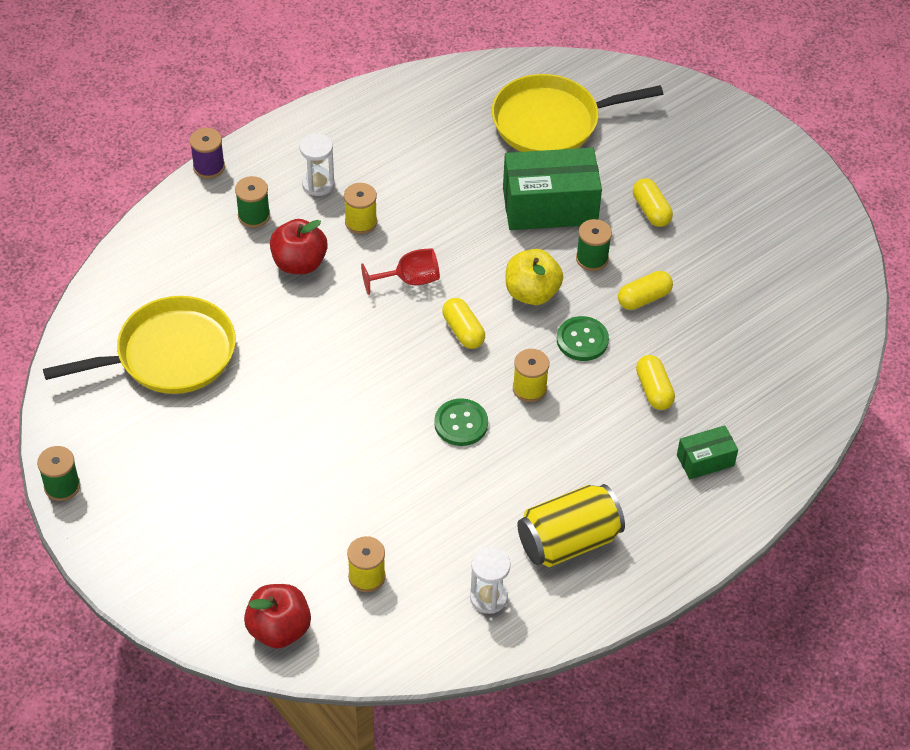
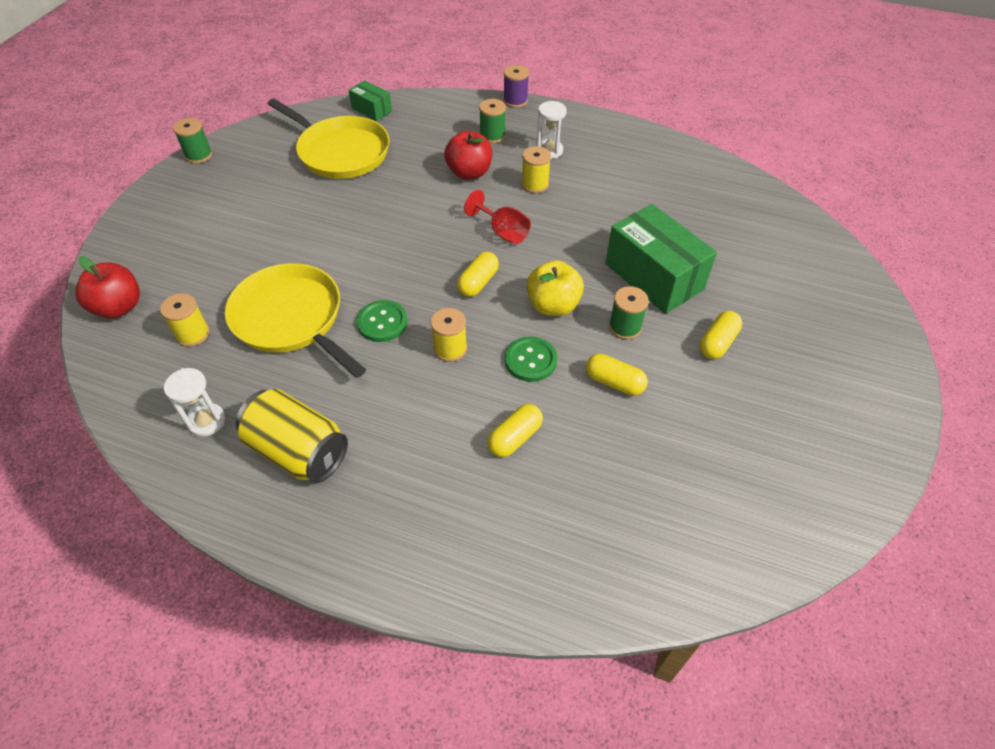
camera: 60 degrees right, 0 degrees up
(551, 122) = (741, 239): yellow pan -> yellow pan (291, 319)
(705, 460) = (460, 519): green box -> green box (371, 110)

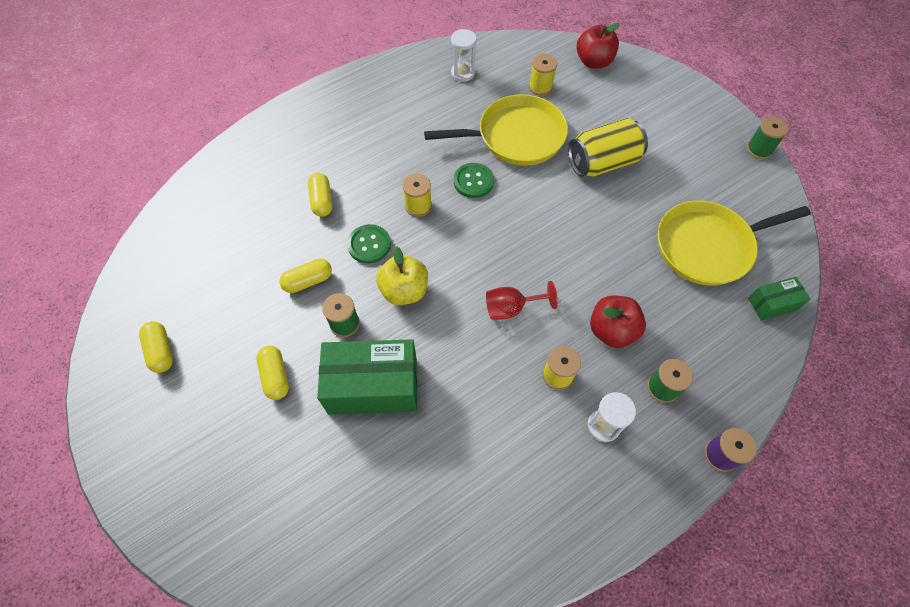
camera: 125 degrees right, 10 degrees up
(298, 451) = (407, 102): yellow can -> yellow can (602, 162)
(478, 282) = (467, 257): yellow capsule -> yellow capsule (161, 351)

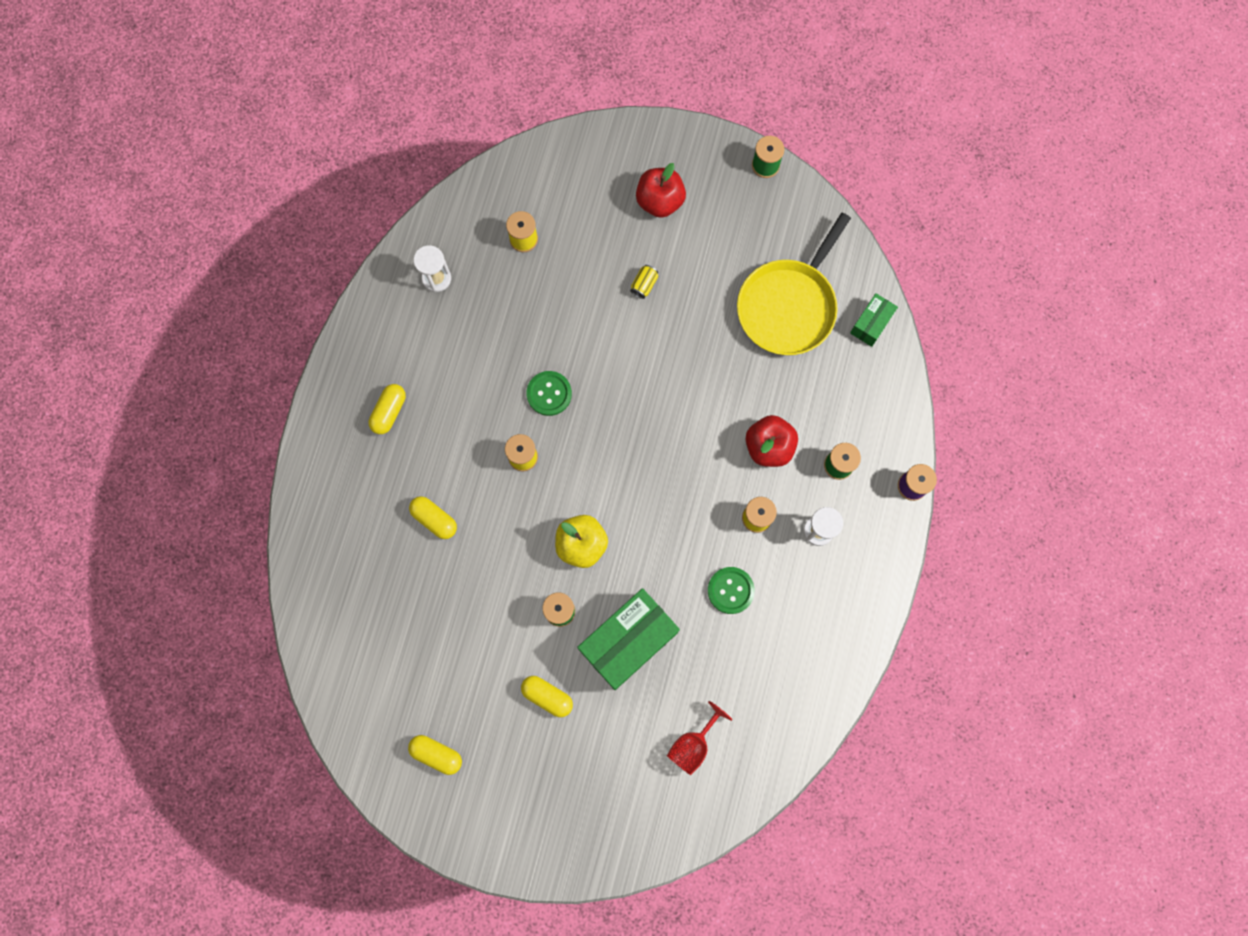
camera: 40 degrees left, 15 degrees up
(308, 281) = (496, 600): yellow capsule -> yellow capsule (389, 412)
(369, 245) = (515, 527): green button -> green button (730, 590)
(511, 308) = (678, 490): red goblet -> red goblet (693, 744)
(516, 136) = (547, 315): yellow pan -> none
(593, 62) = (549, 168): red apple -> red apple (660, 201)
(602, 162) = (644, 285): yellow can -> yellow can, size x0.40

